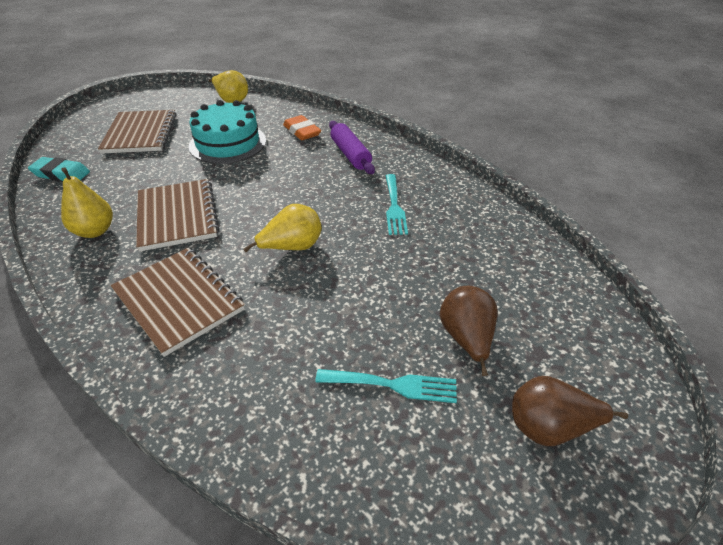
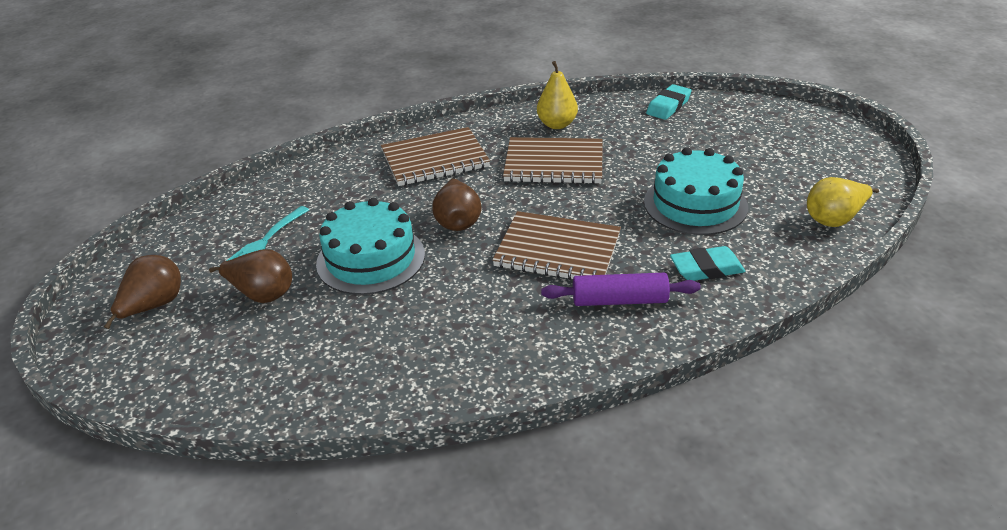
camera: 115 degrees right, 5 degrees down
(140, 134) = (744, 147): brown notebook -> brown notebook (557, 250)
(292, 247) = (458, 221): yellow pear -> brown pear
(302, 131) = (706, 269): orange eraser -> turquoise eraser
(373, 283) = (371, 259): none -> turquoise cake
(394, 207) = (476, 307): turquoise fork -> none

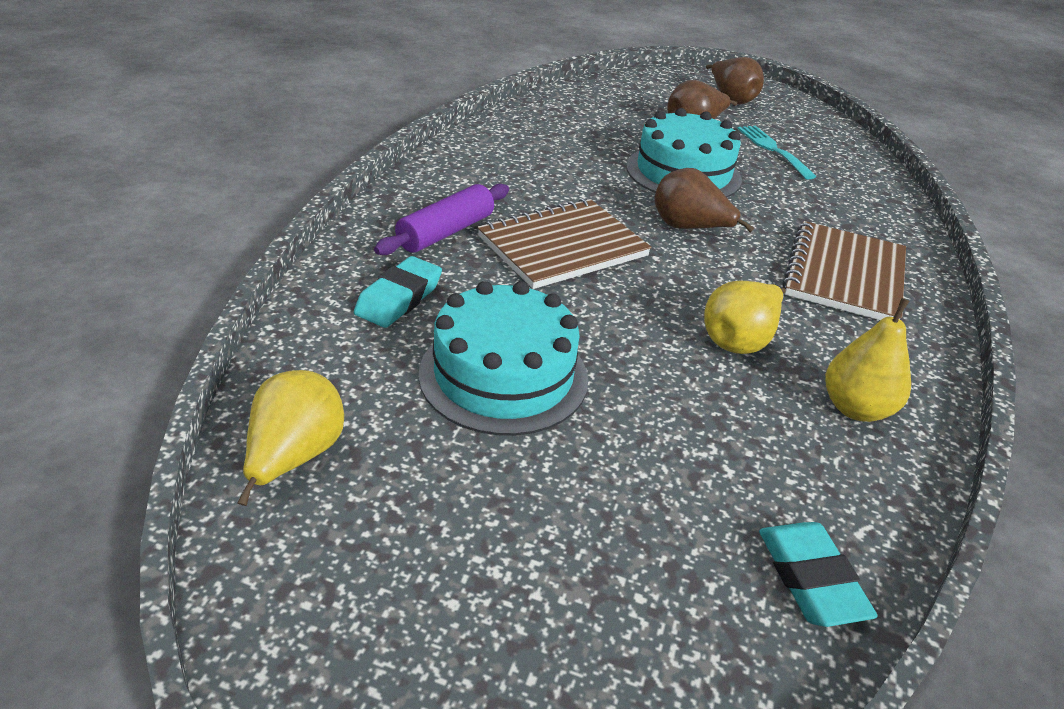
camera: 125 degrees right, 0 degrees up
(554, 163) = (739, 340): brown notebook -> yellow pear

